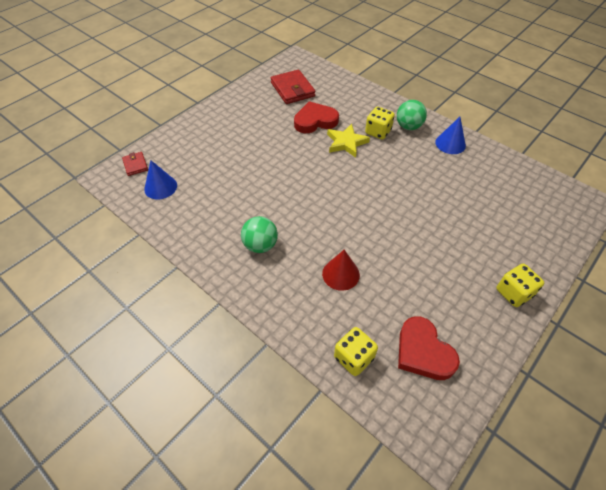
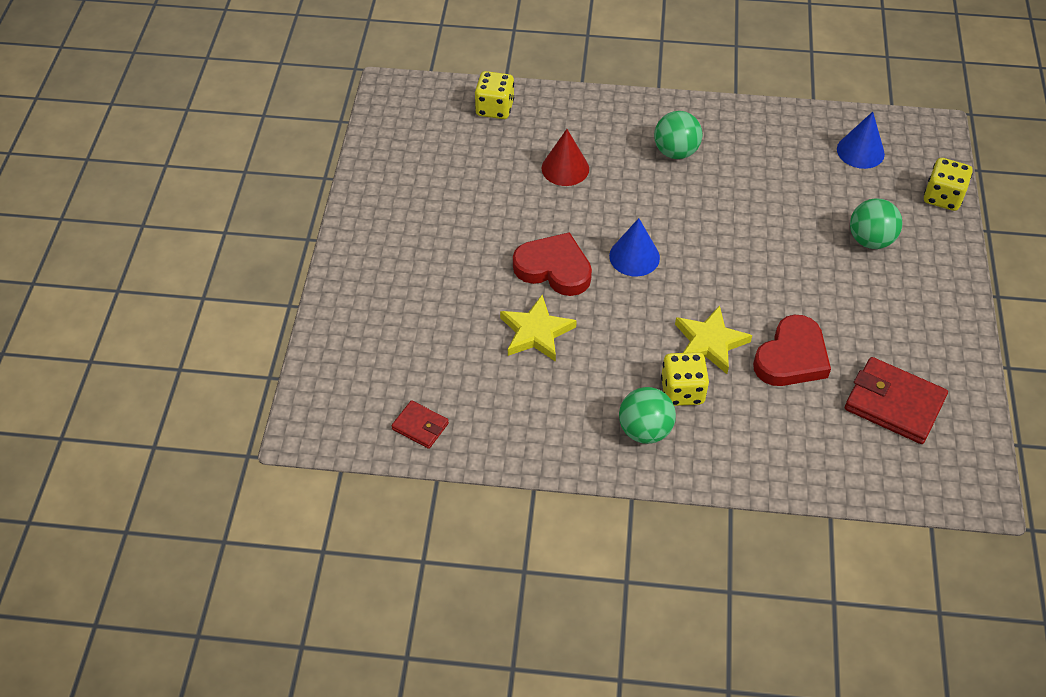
camera: 145 degrees right, 0 degrees up
(135, 165) = (927, 159): red wallet -> red wallet (420, 426)
(219, 145) = (870, 240): none -> green ball
(423, 352) = (434, 143): red heart -> red heart (554, 268)
(432, 188) = (536, 332): none -> yellow star
(450, 144) = (558, 431): blue cone -> blue cone (634, 256)
(513, 293) = (367, 244): yellow dice -> yellow dice (942, 197)

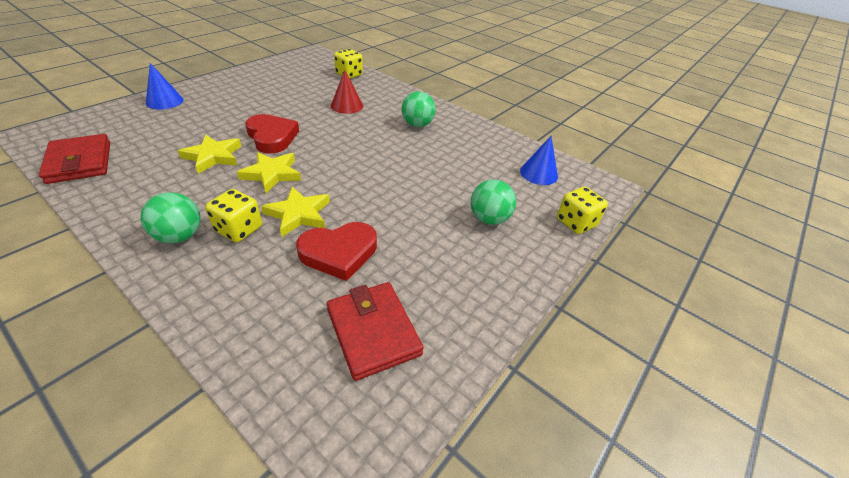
camera: 30 degrees right, 10 degrees down
(420, 426) = (80, 162): red wallet -> red wallet, size x1.85
(623, 315) = (272, 174): none -> yellow star
(634, 256) = (323, 153): blue cone -> blue cone (164, 101)

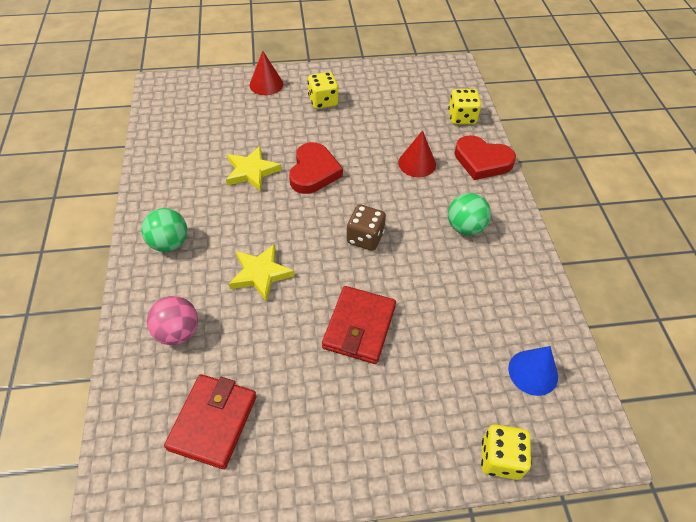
camera: 45 degrees right, 10 degrees up
(80, 162) = (164, 130): red wallet -> red wallet (359, 327)
(164, 101) = (266, 84): blue cone -> red cone
(239, 229) = (209, 261): yellow dice -> yellow dice (323, 101)
(264, 292) = (178, 332): none -> pink ball
(272, 174) = (277, 217): yellow star -> none
(339, 253) = (255, 333): red heart -> red heart (482, 161)
(358, 157) = (365, 238): none -> brown dice
(489, 219) = (413, 389): green ball -> none

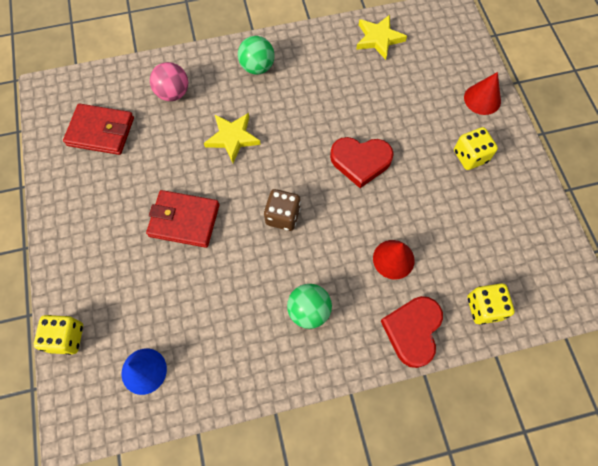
camera: 85 degrees right, 15 degrees up
(251, 171) = (351, 109): yellow star -> yellow star (379, 39)

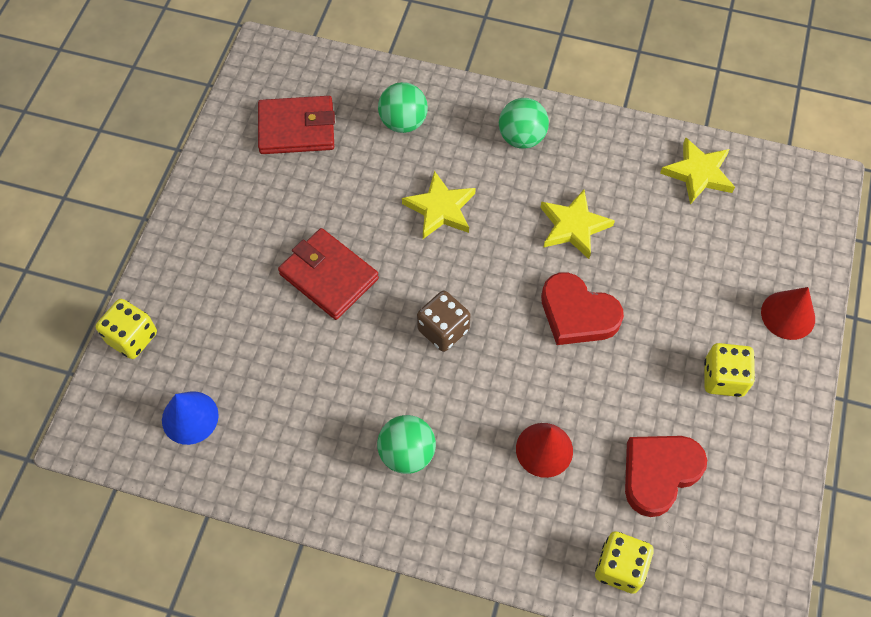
camera: 30 degrees right, 5 degrees down
(101, 131) = (297, 128): red wallet -> red wallet turned 45 degrees counterclockwise
(173, 93) = (403, 122): pink ball -> green ball
(324, 108) = (573, 226): none -> yellow star
(412, 331) = (514, 544): red heart -> red heart (659, 473)

